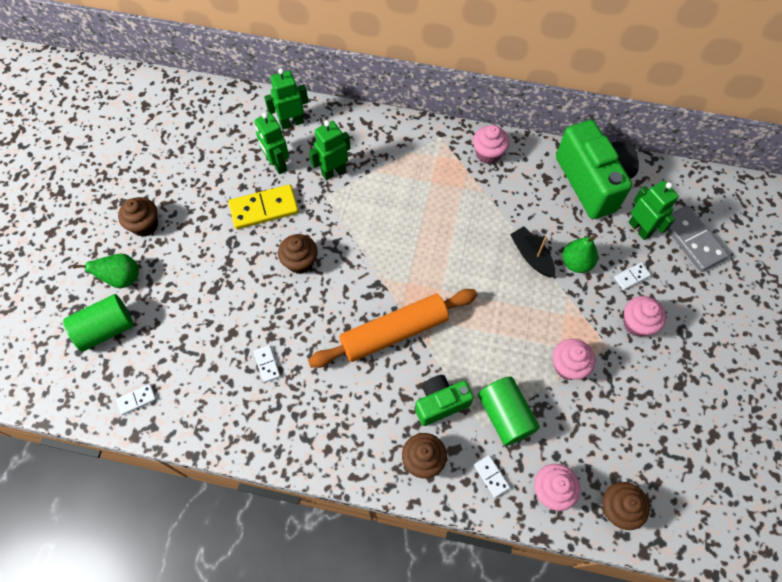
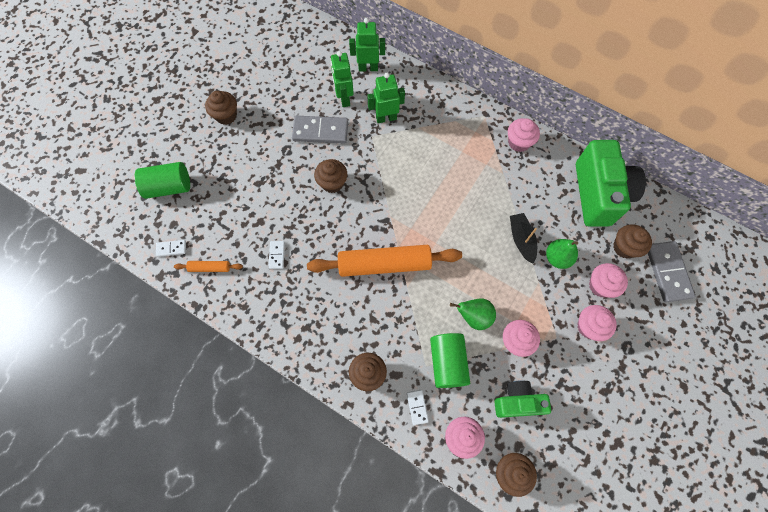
camera: 20 degrees right, 5 degrees up
(122, 278) = (194, 152): green pear -> green pear (474, 316)
(192, 406) = (210, 268): none -> orange rolling pin
(264, 209) = (320, 131): yellow domino -> grey domino
(440, 403) = (399, 334): green camera -> green camera (517, 402)
(631, 277) = (600, 286): white domino -> pink cupcake
(639, 229) = (624, 247): green robot -> brown cupcake

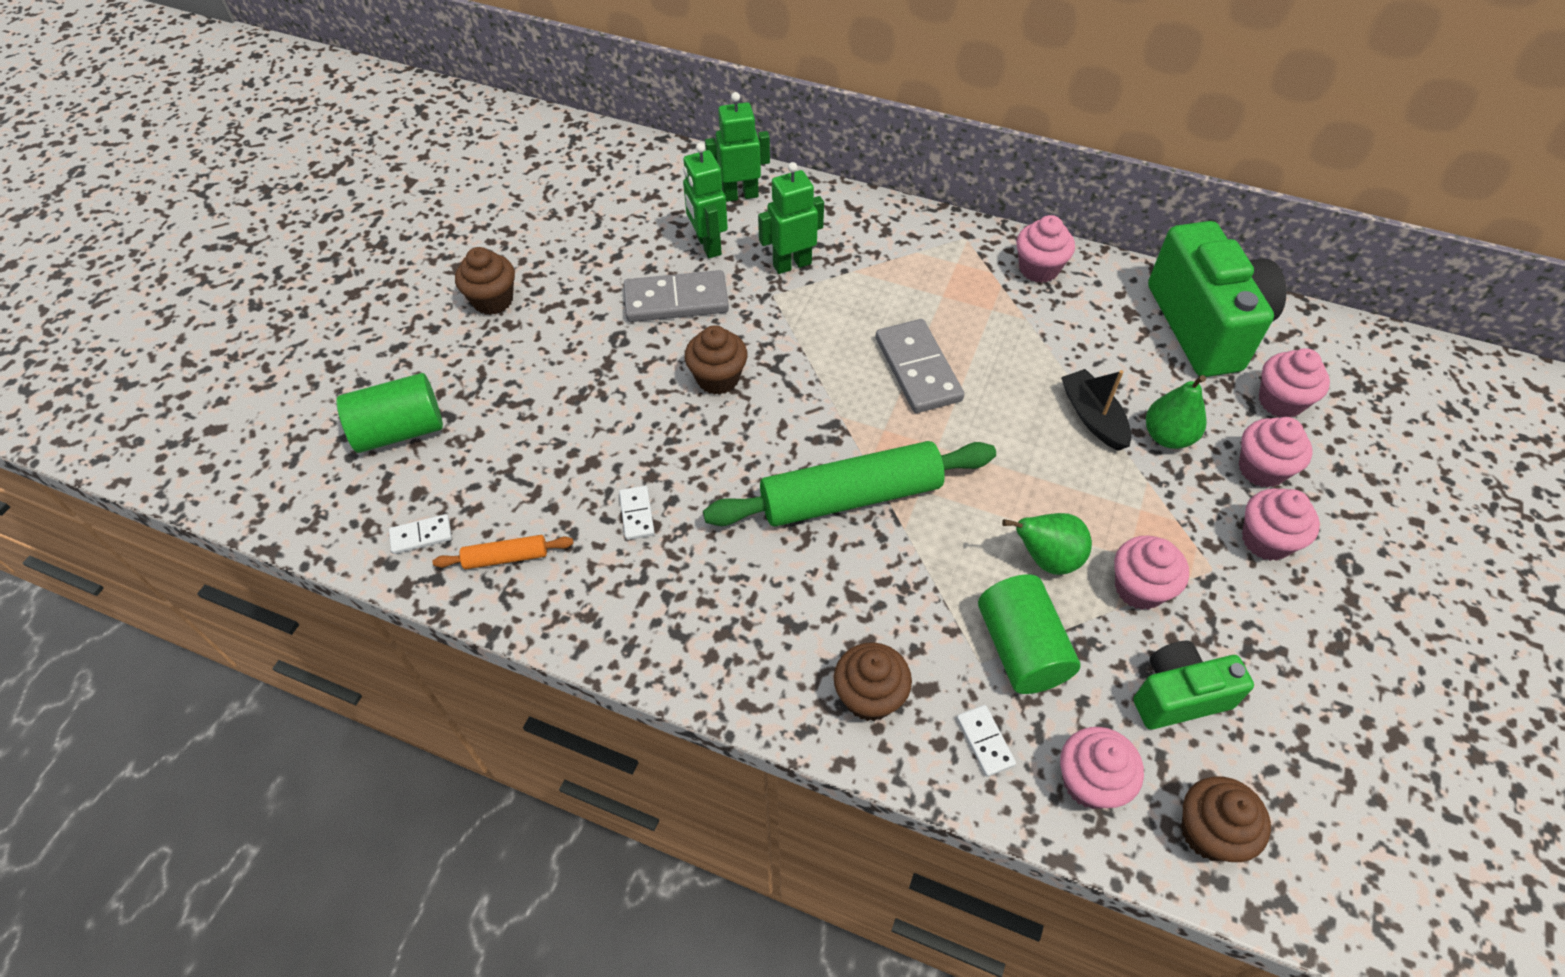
camera: 10 degrees left, 15 degrees down
(384, 264) = (850, 496): orange rolling pin -> green rolling pin
(624, 247) = (1280, 401): brown cupcake -> pink cupcake
(668, 272) = (1371, 428): grey domino -> grey domino (918, 369)

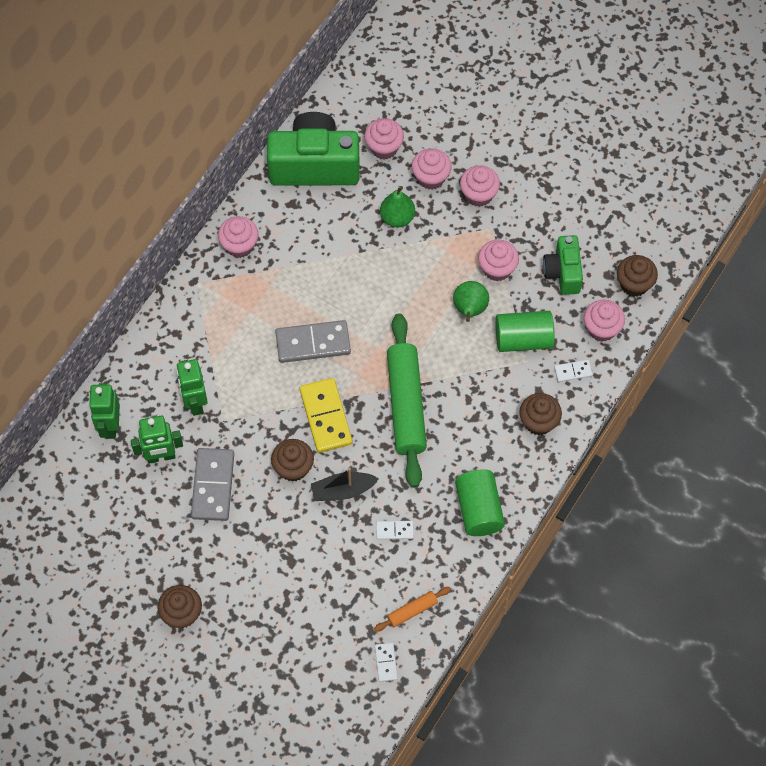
camera: 80 degrees left, 10 degrees up
(400, 430) = (295, 678): green cylinder -> green cylinder (478, 509)
(506, 557) = (412, 611): orange rolling pin -> orange rolling pin turned 60 degrees clockwise
(806, 402) = (326, 416): none -> yellow domino
(1093, 417) = (374, 253): black boat -> black boat (343, 490)

